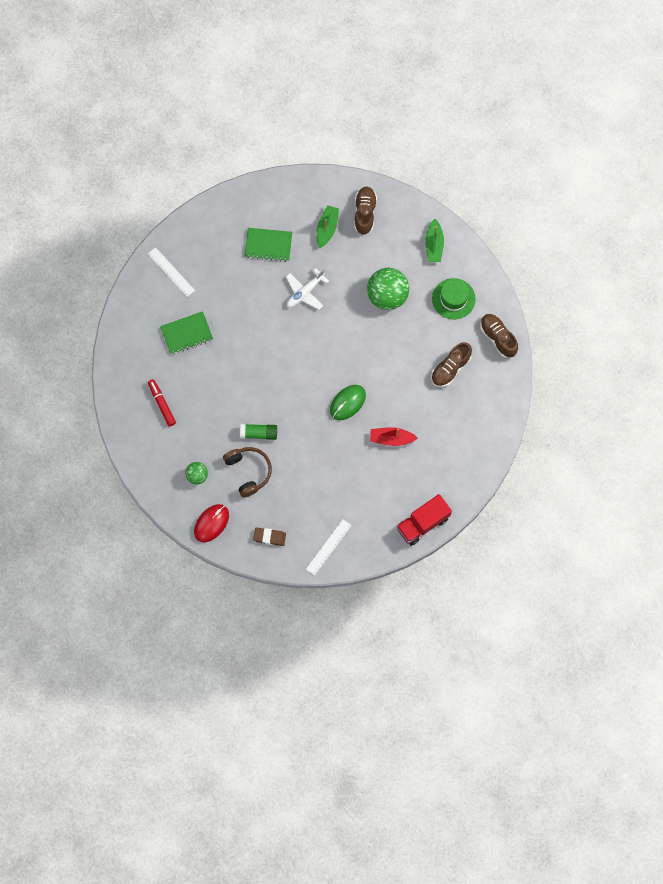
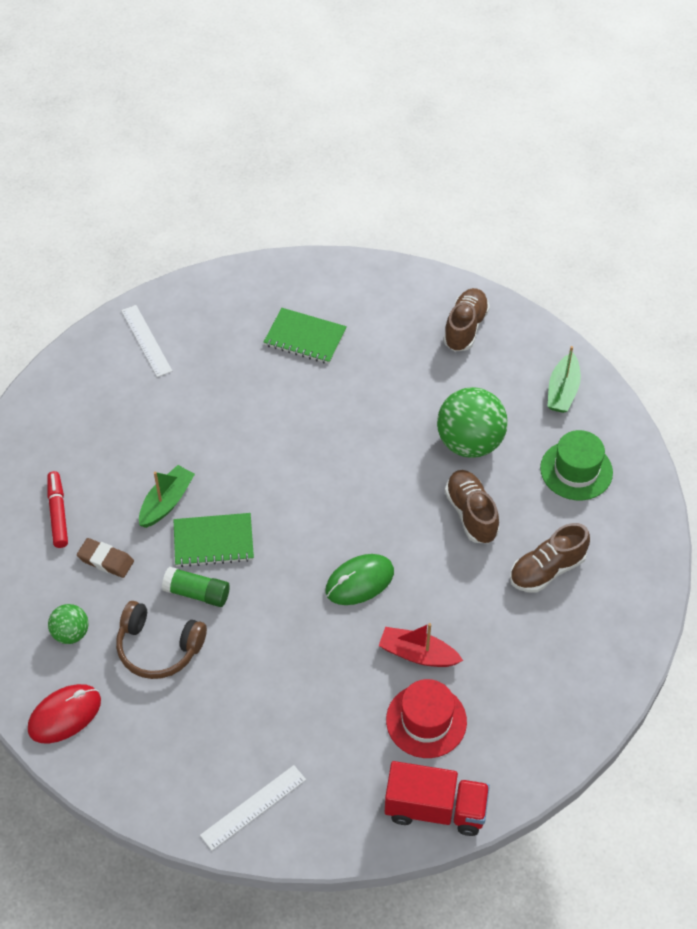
camera: 15 degrees right, 20 degrees down
(186, 333) = (137, 425): green notebook -> green notebook (213, 541)
(248, 471) = (158, 648): brown headphones -> brown headphones turned 120 degrees clockwise
(269, 537) = (155, 763): brown eraser -> brown eraser (106, 560)
(305, 292) = (340, 410): white plane -> none
(327, 228) = (401, 335): green boat -> green boat (167, 502)
(406, 476) = (426, 721): none -> red hat
(423, 523) = (435, 809): red truck -> red truck turned 150 degrees counterclockwise
(498, 337) = (638, 542): brown shoe -> brown shoe (471, 514)

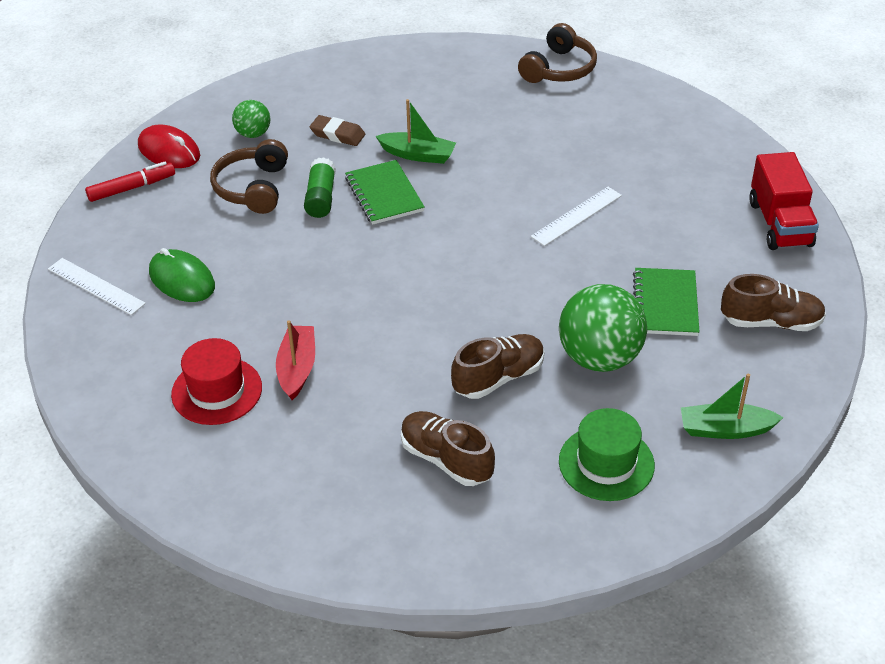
camera: 75 degrees right, 10 degrees down
(58, 513) = (378, 95): red marker -> red marker (132, 188)
(87, 362) = (559, 69): none -> brown headphones
(106, 560) = (337, 134): brown eraser -> brown eraser turned 75 degrees counterclockwise
(146, 340) = (606, 97): white ruler -> white ruler (577, 216)
(305, 337) = (675, 199): green notebook -> green notebook (665, 304)
(359, 581) = (374, 306): green mouse -> green mouse (182, 279)
(435, 809) = (113, 418): red truck -> red truck (779, 224)

